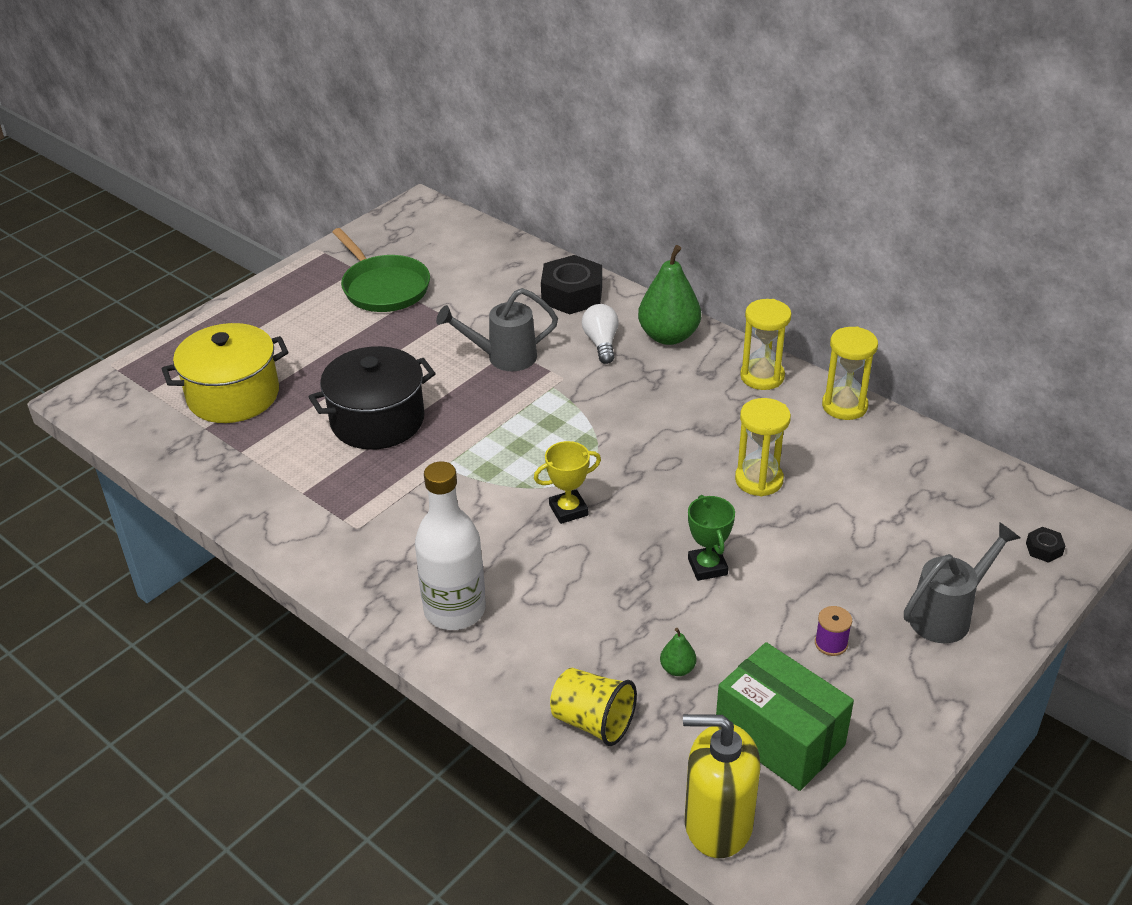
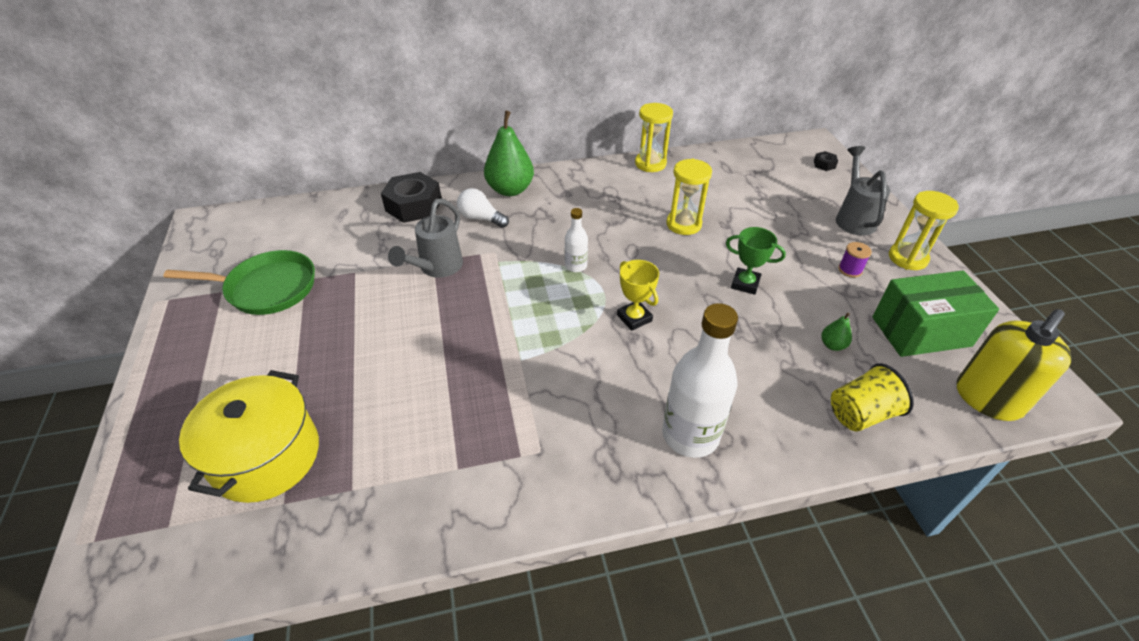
camera: 55 degrees left, 5 degrees up
(377, 420) = (422, 372): black pot -> none
(568, 510) = (634, 318): yellow trophy -> yellow trophy turned 45 degrees counterclockwise
(601, 437) = (576, 266): none -> white bottle
(762, 376) = (592, 176): yellow hourglass -> yellow hourglass (907, 258)

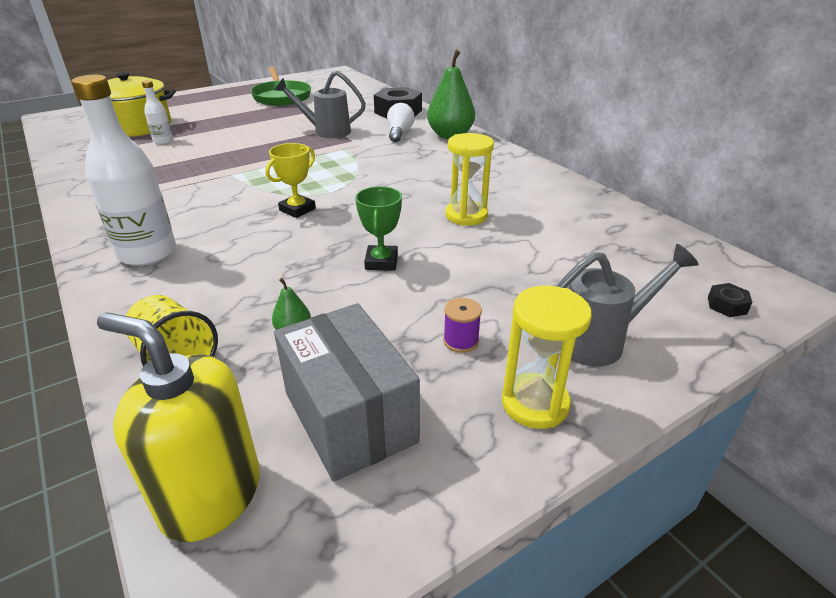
camera: 70 degrees right, 10 degrees down
(576, 266) = (359, 175): white bottle -> white bottle (163, 141)
(650, 163) = (566, 185): yellow hourglass -> none
(921, 331) = (349, 417): green box -> grey box

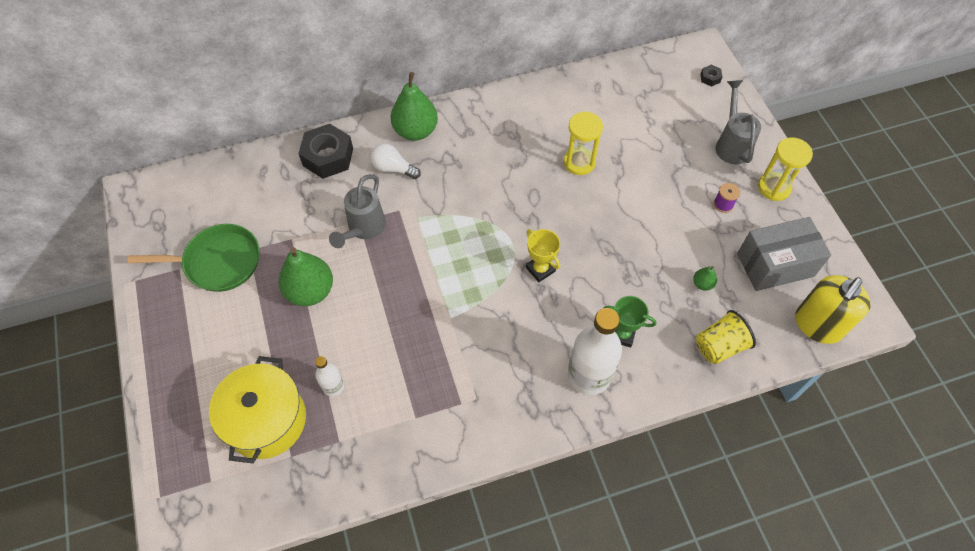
camera: 75 degrees left, 25 degrees up
(258, 123) = (310, 291): none -> green pear
(381, 262) = (633, 226): green trophy -> green trophy (622, 334)

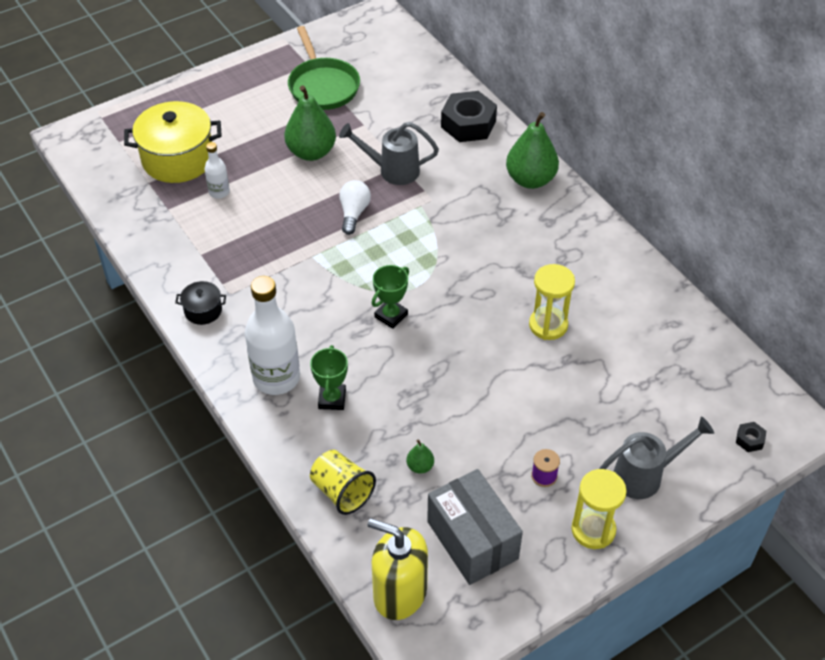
camera: 75 degrees right, 10 degrees down
(393, 168) = (474, 174): white light bulb -> white light bulb (354, 213)
(491, 427) = (203, 310): none -> black pot
(540, 269) = (391, 316): yellow trophy -> green trophy

